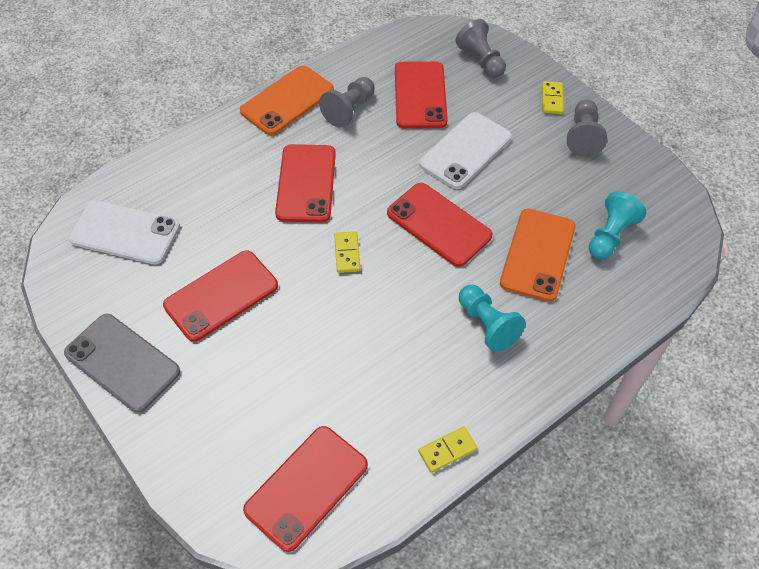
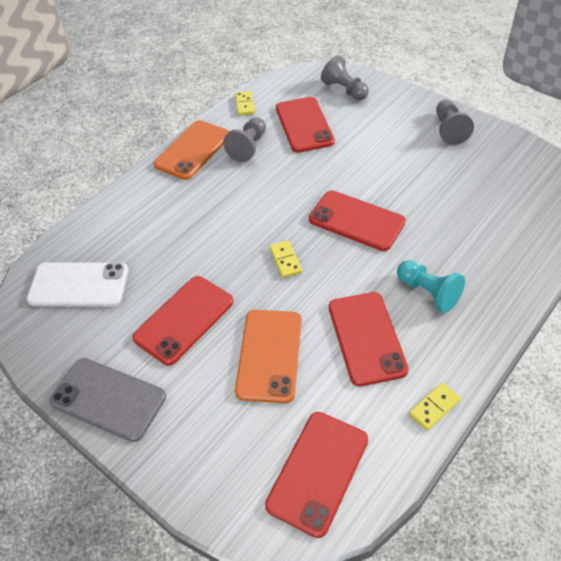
camera: 10 degrees left, 5 degrees down
(306, 183) = (230, 211): red phone -> red phone (366, 338)
(465, 150) = (357, 159): white phone -> none
(537, 254) = (448, 227): orange phone -> orange phone (269, 355)
(552, 99) = (413, 107): yellow domino -> yellow domino (244, 105)
(610, 236) = (502, 200): turquoise pawn -> none

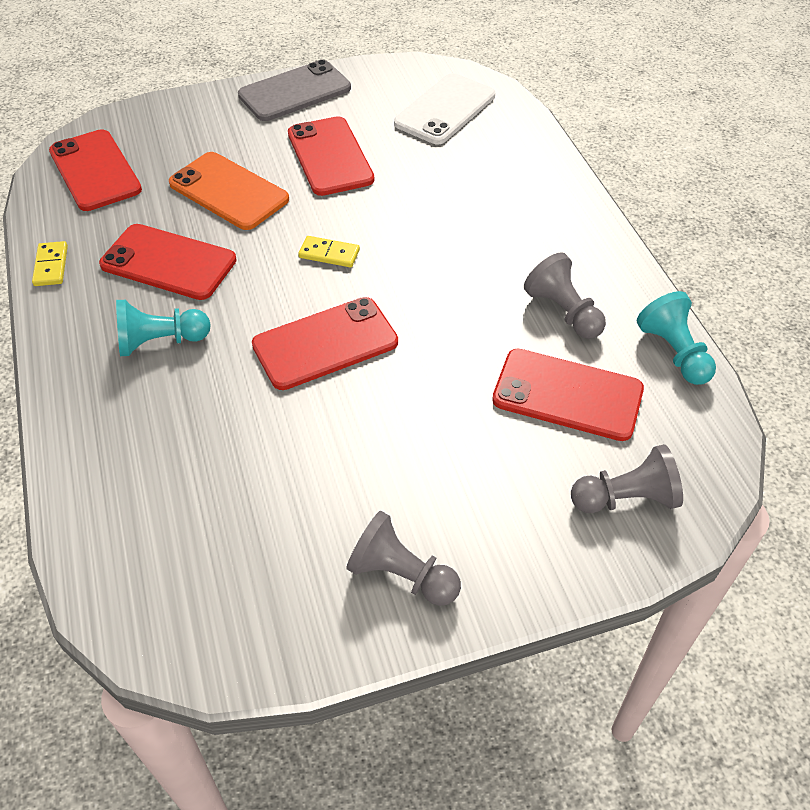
camera: 120 degrees right, 0 degrees up
(192, 150) = (601, 258): orange phone -> none
(244, 105) = (674, 352): yellow domino -> turquoise pawn

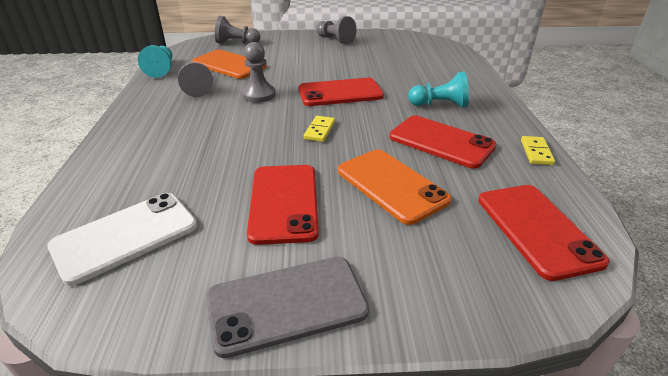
camera: 165 degrees left, 15 degrees down
(329, 254) = (320, 130): yellow domino -> yellow domino turned 75 degrees clockwise
(453, 313) = (259, 95): none -> grey pawn
(567, 395) = (229, 65): red phone -> orange phone

